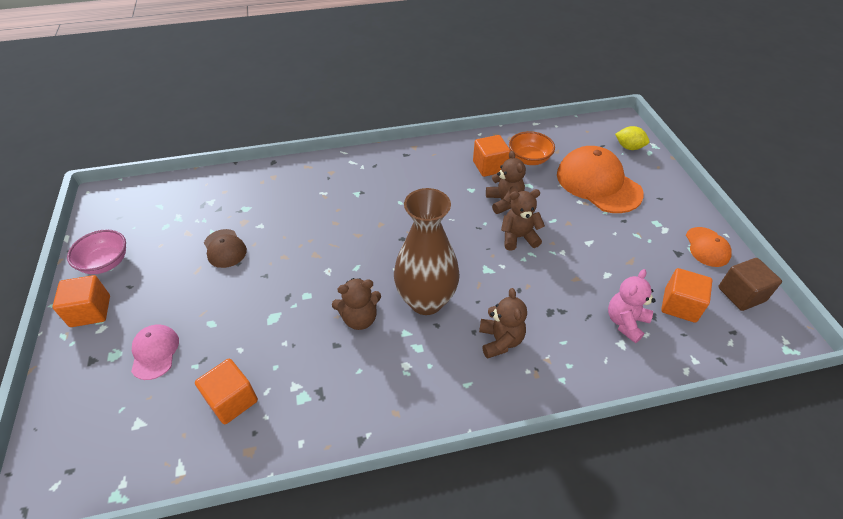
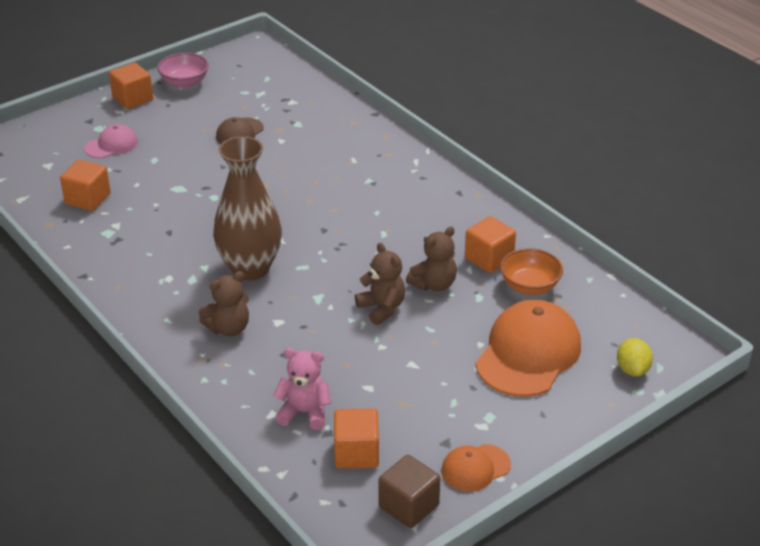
camera: 65 degrees right, 10 degrees down
(359, 318) = (205, 235): brown teddy bear -> none

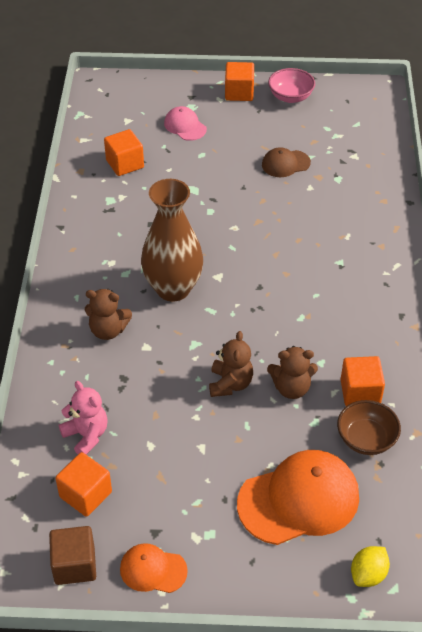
camera: 40 degrees right, 10 degrees up
(111, 145) = (185, 126): pink cap -> pink cap turned 135 degrees counterclockwise
(529, 286) = (366, 439): orange bowl -> brown bowl

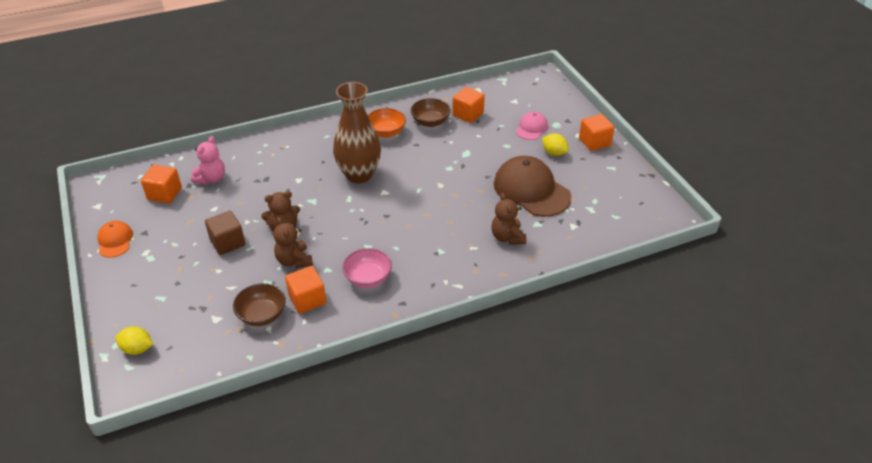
camera: 65 degrees right, 5 degrees down
(75, 565) = (110, 207): brown cube -> brown cube (227, 242)
(108, 241) = (386, 132): none -> orange bowl
(108, 330) = (304, 158): brown teddy bear -> brown teddy bear (507, 237)
(116, 198) = (430, 122): none -> brown bowl
(237, 126) = (554, 153): none -> yellow lemon
(285, 164) = (531, 190): brown cap -> brown cap, size x1.93
(290, 97) = (615, 170): pink bowl -> pink bowl (368, 278)
(299, 500) = (192, 293): orange cap -> none

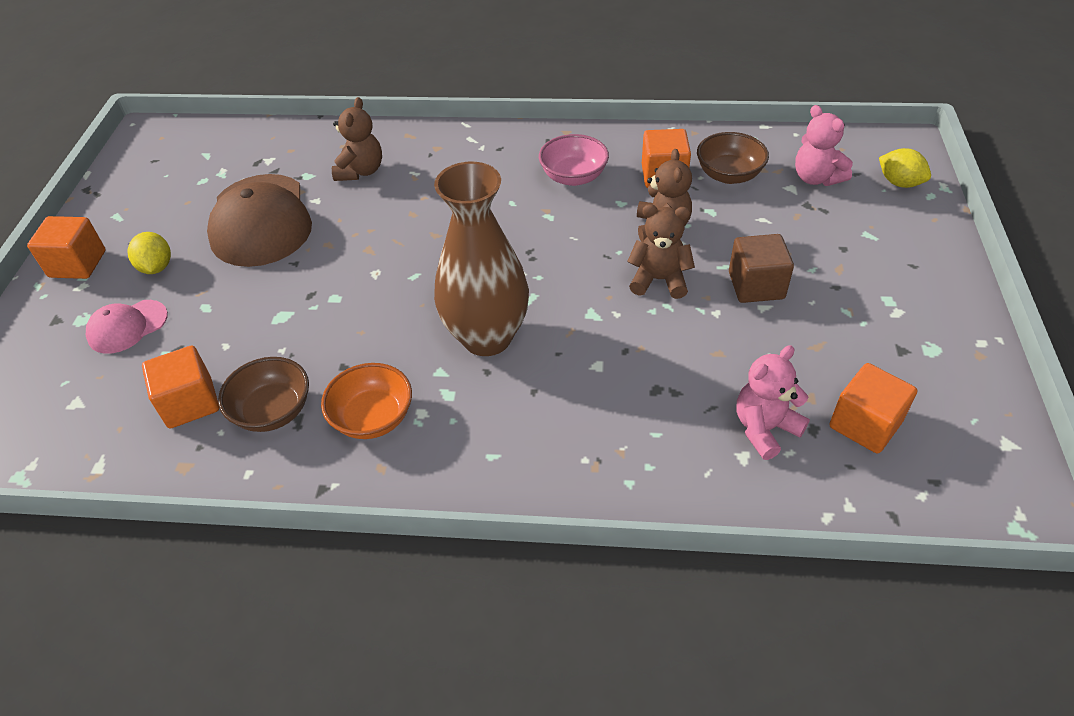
camera: 150 degrees left, 5 degrees up
(115, 241) = (956, 351): orange cap -> none
(199, 333) = (816, 178): none -> pink teddy bear

